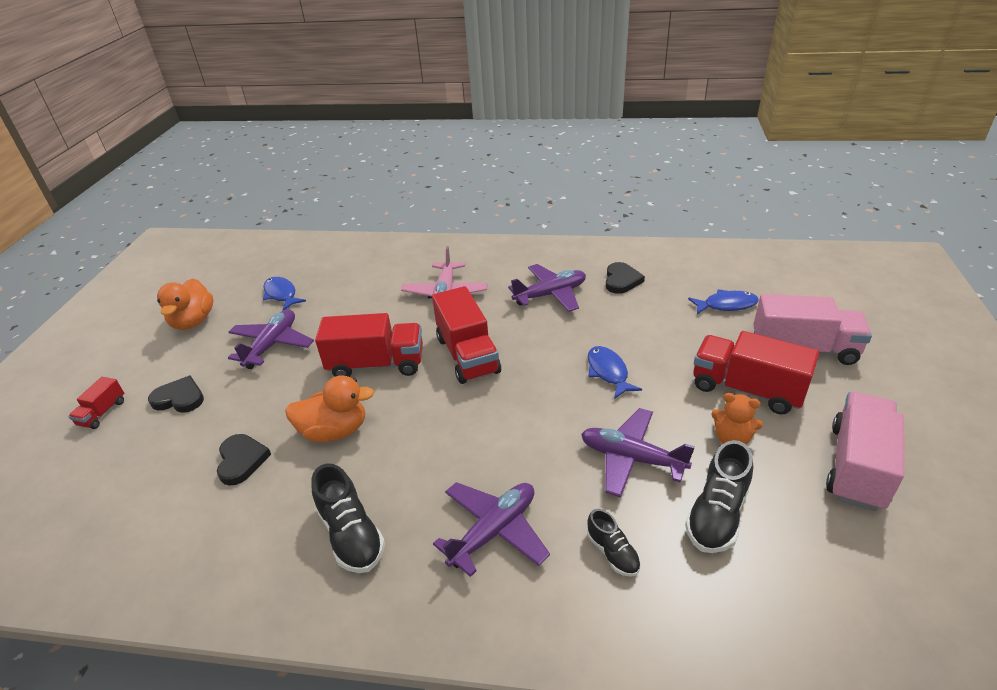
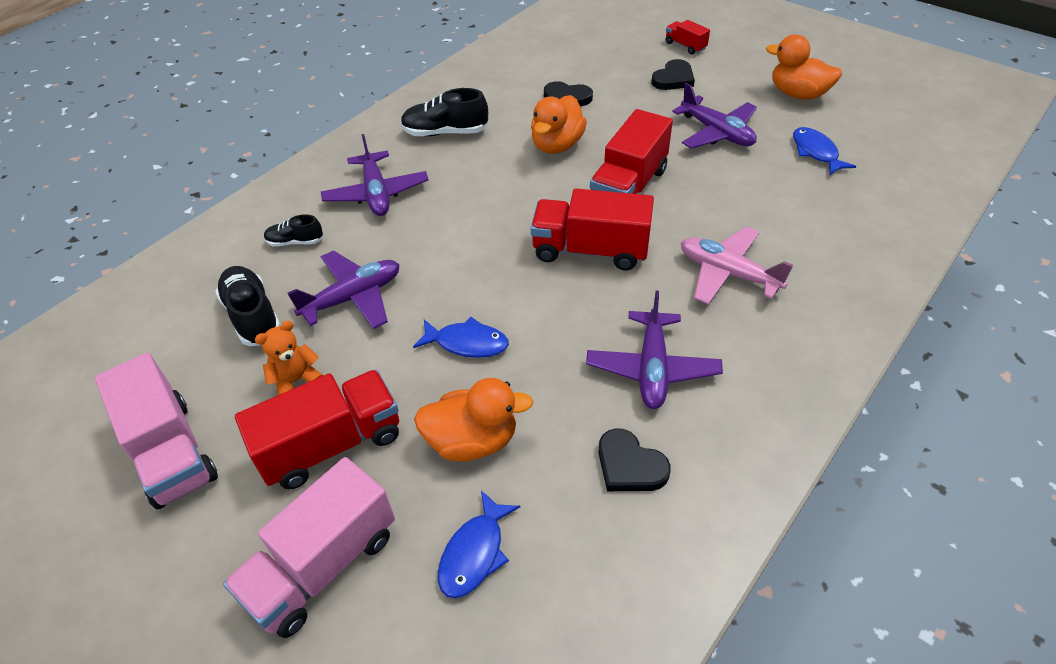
camera: 120 degrees right, 10 degrees up
(281, 294) = (816, 152): blue fish -> blue fish turned 105 degrees counterclockwise
(671, 335) = (472, 441): none -> orange duck

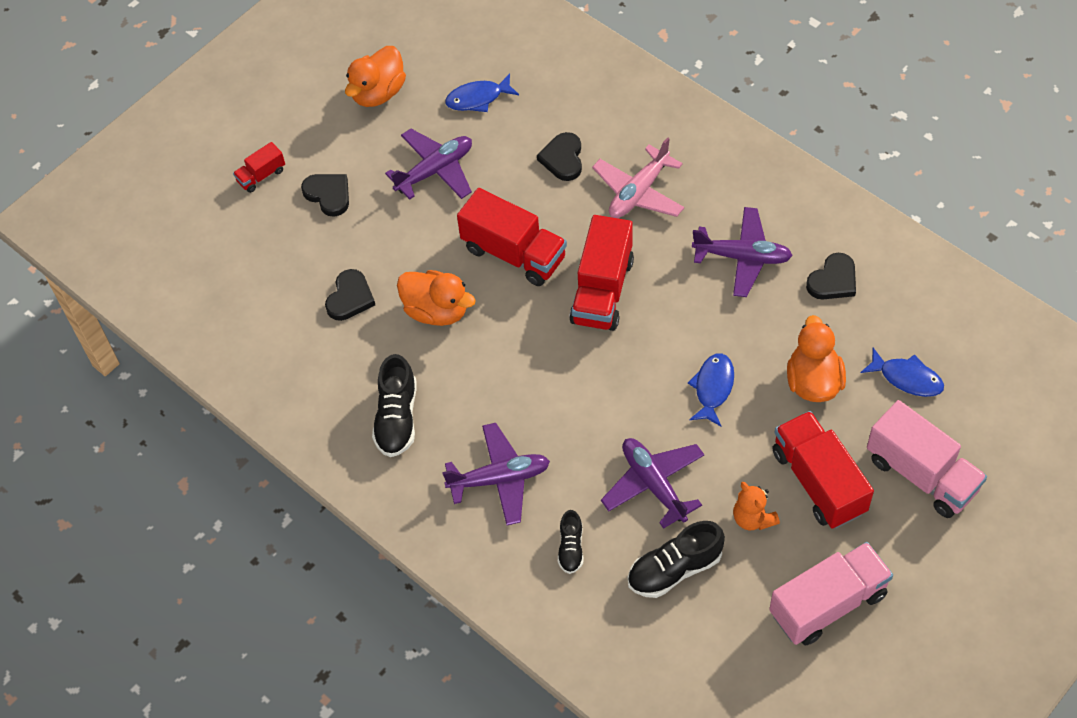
camera: 85 degrees left, 10 degrees up
(757, 213) = (563, 159): none -> black heart

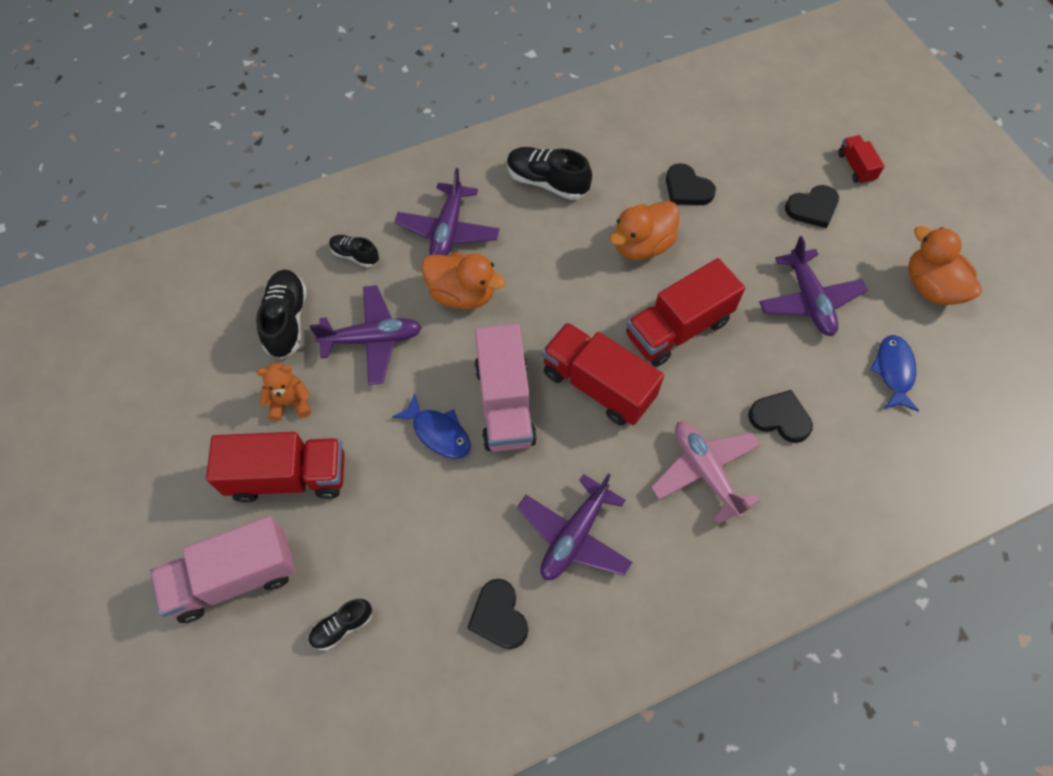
camera: 110 degrees right, 5 degrees up
(813, 381) = (392, 529): orange duck -> orange duck (462, 294)
(828, 604) = (175, 423): pink truck -> pink truck (504, 403)
(907, 378) = (342, 626): blue fish -> black shoe

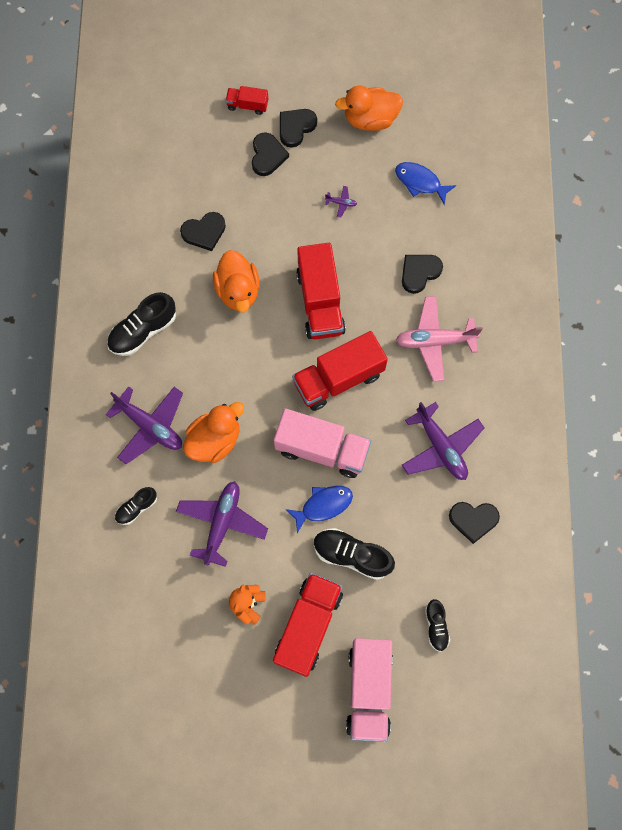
camera: 65 degrees left, 10 degrees up
(287, 320) = (172, 583): black shoe -> black shoe (352, 555)
(809, 300) = (341, 203): purple plane -> purple plane, size x0.41
(864, 220) = (296, 127): none -> black heart

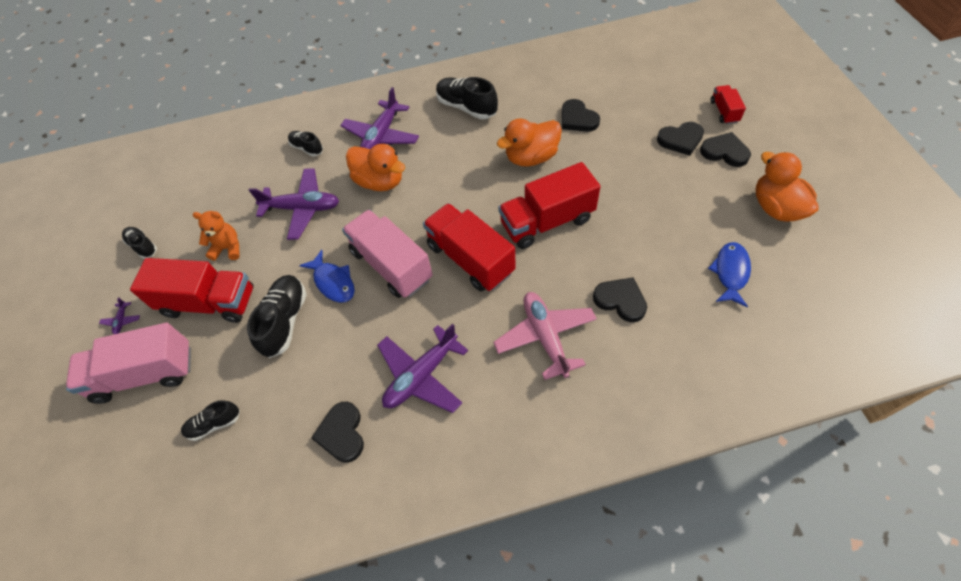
camera: 80 degrees right, 15 degrees down
(213, 695) = (143, 246): none -> black shoe
(322, 449) = (391, 265): pink truck -> pink truck turned 135 degrees clockwise
(341, 203) = (664, 209): purple plane -> purple plane (122, 320)

